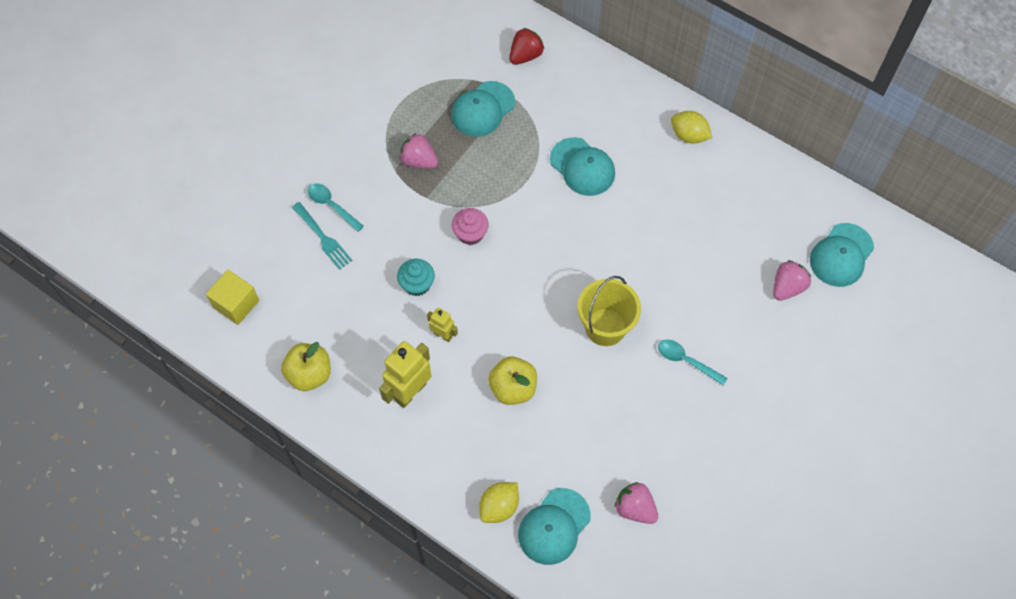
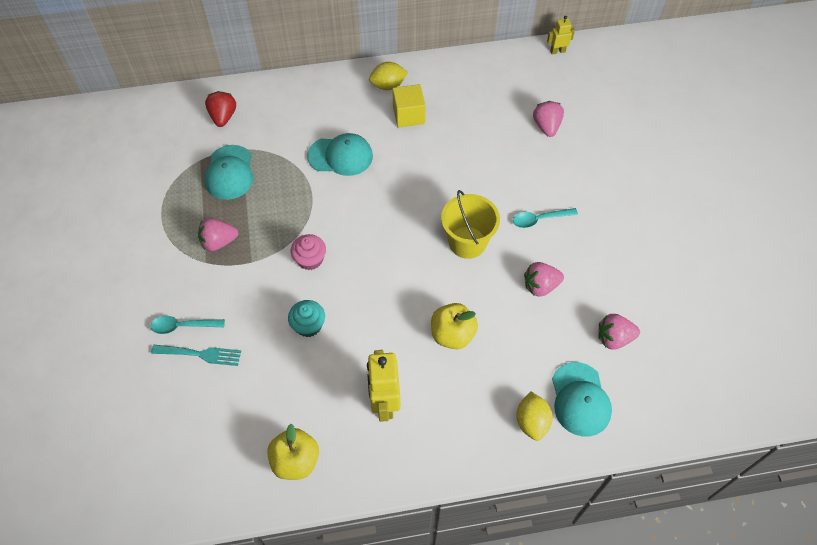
camera: 45 degrees left, 5 degrees down
(236, 304) = (179, 463): yellow cube -> yellow cube (408, 115)
(443, 335) = (365, 343): yellow robot -> yellow robot (557, 51)
(624, 414) = (540, 286): none -> pink strawberry
(841, 255) = (555, 84): turquoise cap -> none

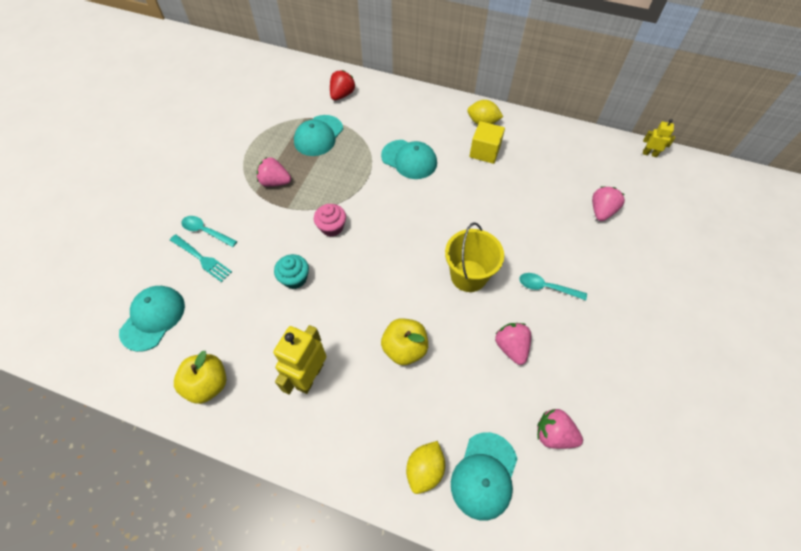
camera: 30 degrees right, 0 degrees up
(194, 434) = (153, 318): none -> turquoise cap
(540, 286) = (511, 347): pink strawberry -> pink strawberry turned 60 degrees clockwise

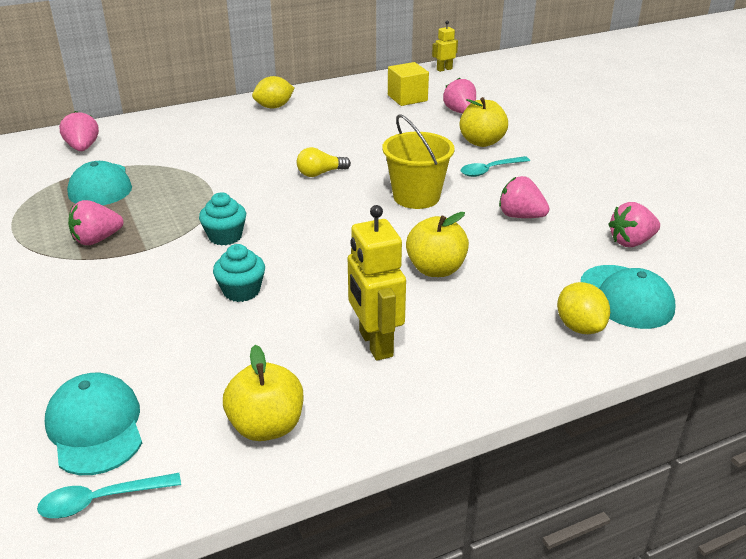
camera: 45 degrees left, 25 degrees down
(202, 259) = (90, 342): turquoise fork -> none
(206, 231) = (58, 320): turquoise spoon -> turquoise spoon (101, 500)
(332, 227) = (225, 236): pink cupcake -> turquoise cupcake
(342, 95) = (83, 148): red strawberry -> pink strawberry
(409, 159) = (237, 157): turquoise cap -> none
(438, 210) = (320, 173): none -> yellow light bulb
(484, 152) = (305, 122): yellow cube -> yellow cube (407, 98)
(577, 254) = (481, 142): none -> yellow apple

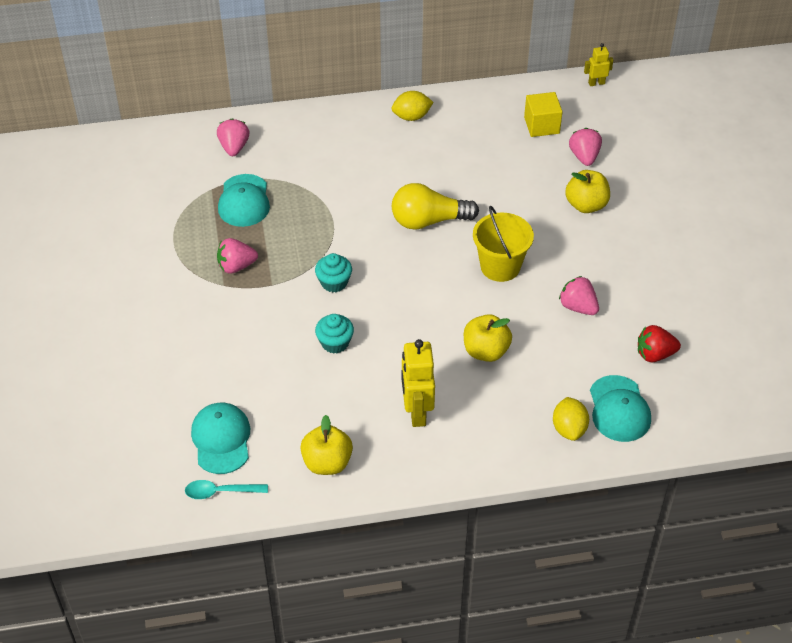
camera: 15 degrees right, 15 degrees up
(320, 173) = (428, 221): yellow light bulb -> yellow light bulb, size x1.80
(490, 170) = (577, 245): turquoise spoon -> none
(631, 242) = (655, 354): pink strawberry -> red strawberry

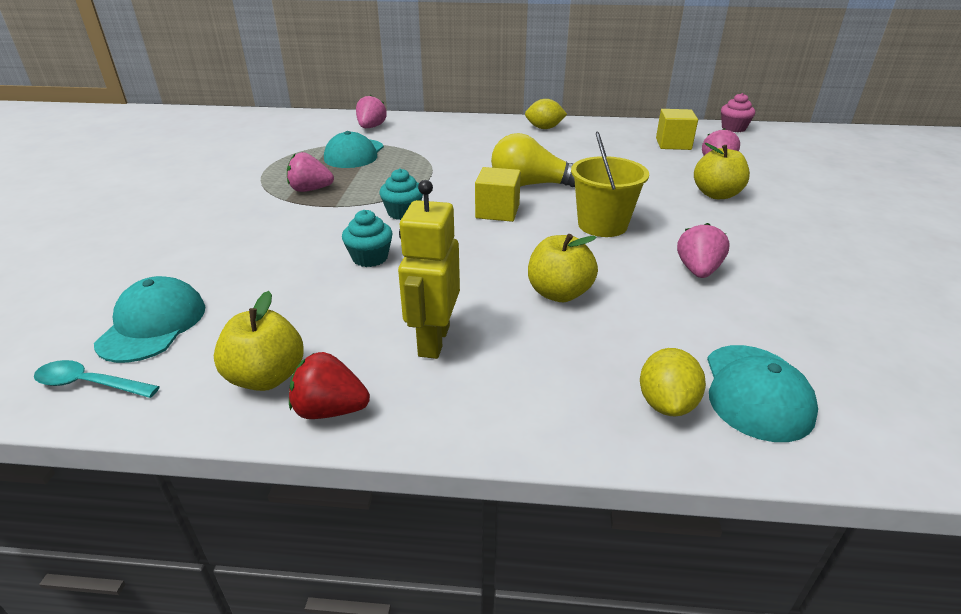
camera: 15 degrees right, 15 degrees down
(411, 265) = (497, 211): none -> yellow cube
(578, 307) = (698, 270): pink strawberry -> pink strawberry turned 45 degrees clockwise
(596, 83) = (733, 128): yellow robot -> pink cupcake
(655, 354) = (814, 334): red strawberry -> red strawberry (330, 410)

